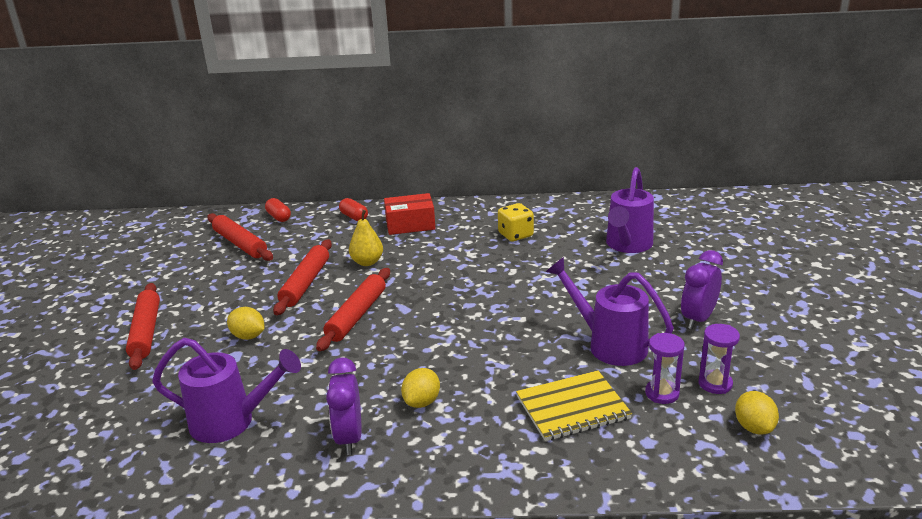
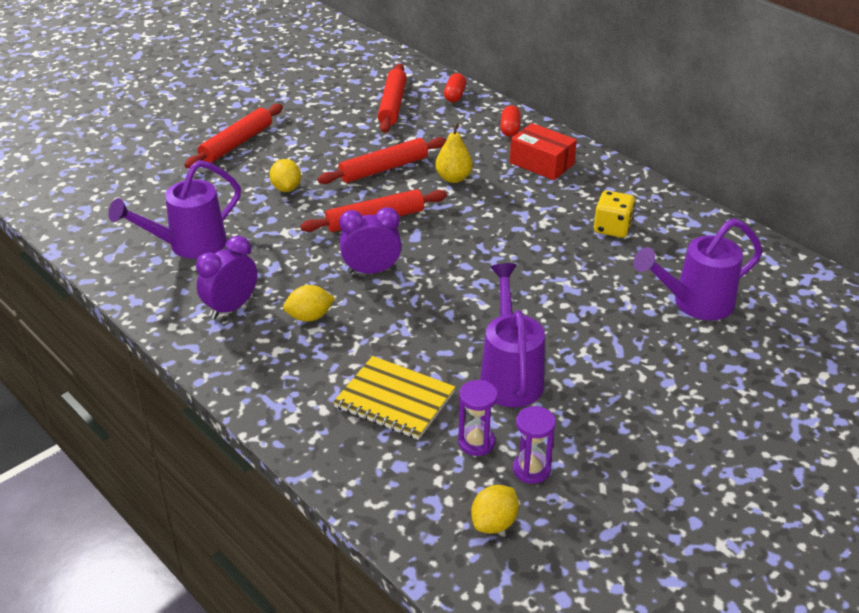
camera: 45 degrees right, 10 degrees up
(231, 422) = (189, 245): purple watering can -> purple watering can turned 90 degrees clockwise
(698, 319) = (625, 411): purple clock -> purple clock (371, 271)

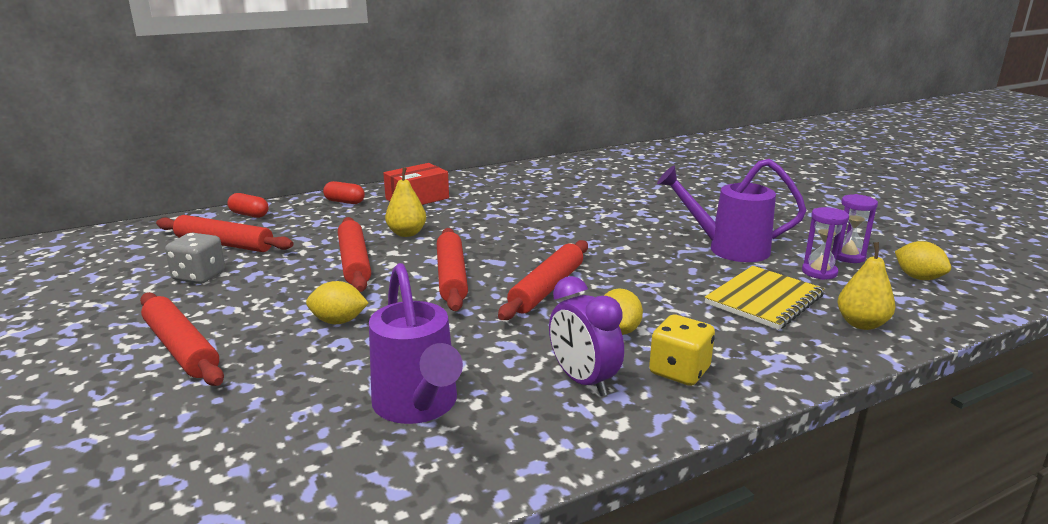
camera: 75 degrees left, 15 degrees down
(334, 114) = (199, 276): none -> grey dice
(364, 463) = (861, 324): none -> yellow pear
(371, 271) = (547, 288): purple clock -> red rolling pin
(612, 228) = (536, 190): yellow dice -> yellow dice (679, 371)
(695, 303) = (646, 182): purple watering can -> none

